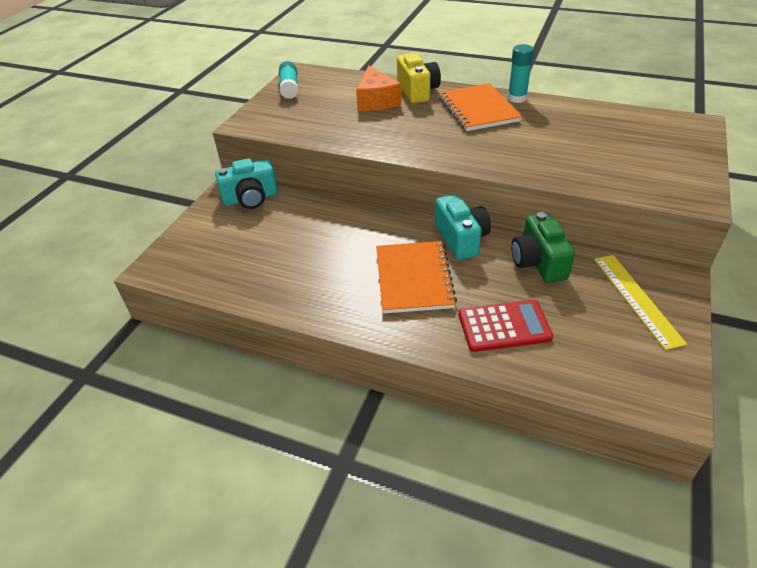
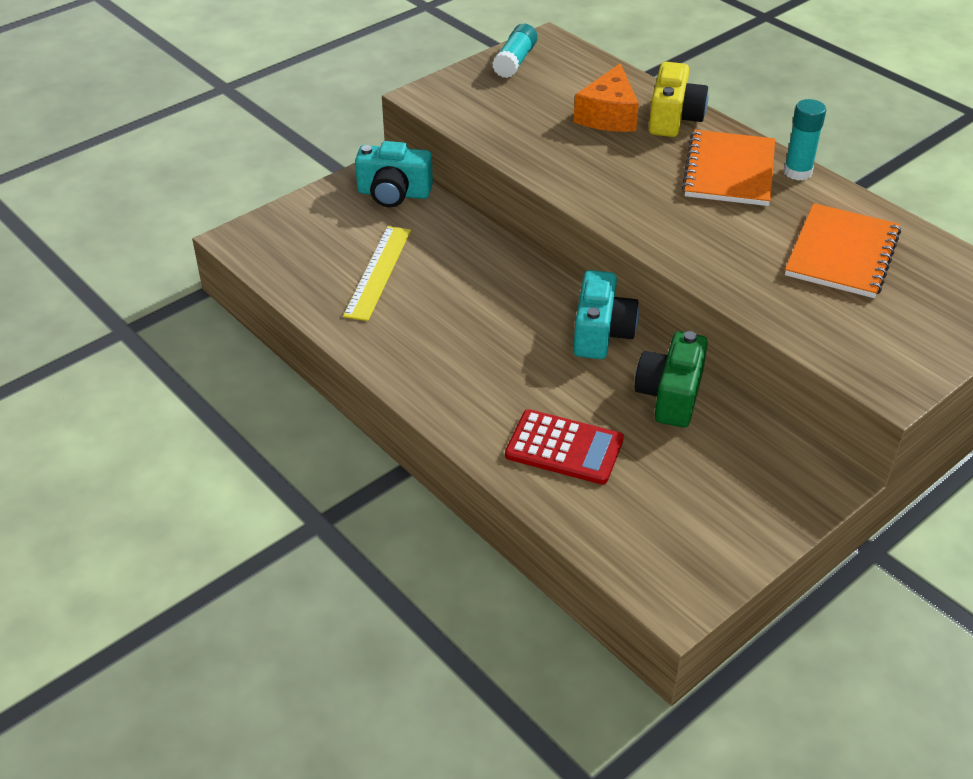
camera: 25 degrees right, 0 degrees up
(413, 278) = (507, 357): orange notebook -> orange notebook (841, 253)
(637, 299) = (750, 482): yellow ruler -> yellow ruler (378, 272)

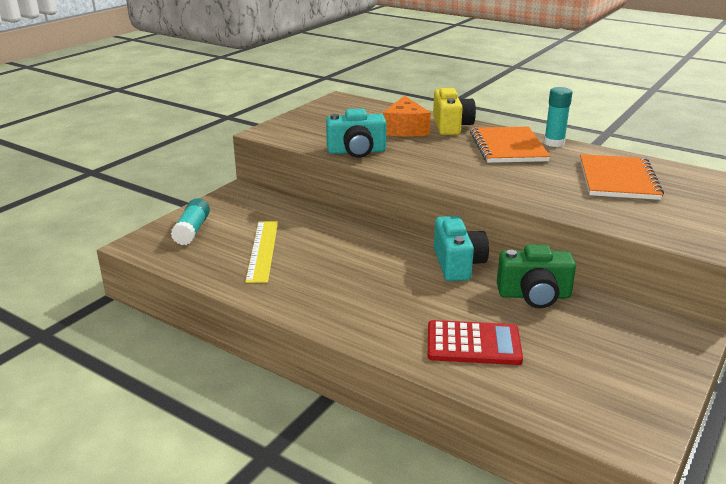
camera: 15 degrees left, 15 degrees down
(394, 193) = (255, 202): turquoise camera -> turquoise camera (356, 151)
(515, 61) = (323, 110): turquoise glue stick -> turquoise glue stick (192, 231)
(670, 395) = (534, 295): green camera -> green camera turned 90 degrees counterclockwise

